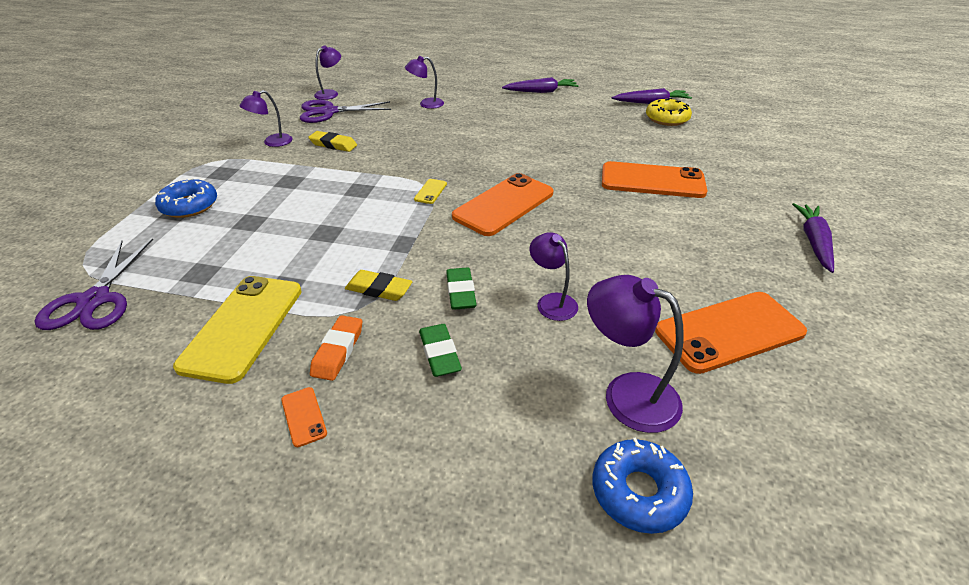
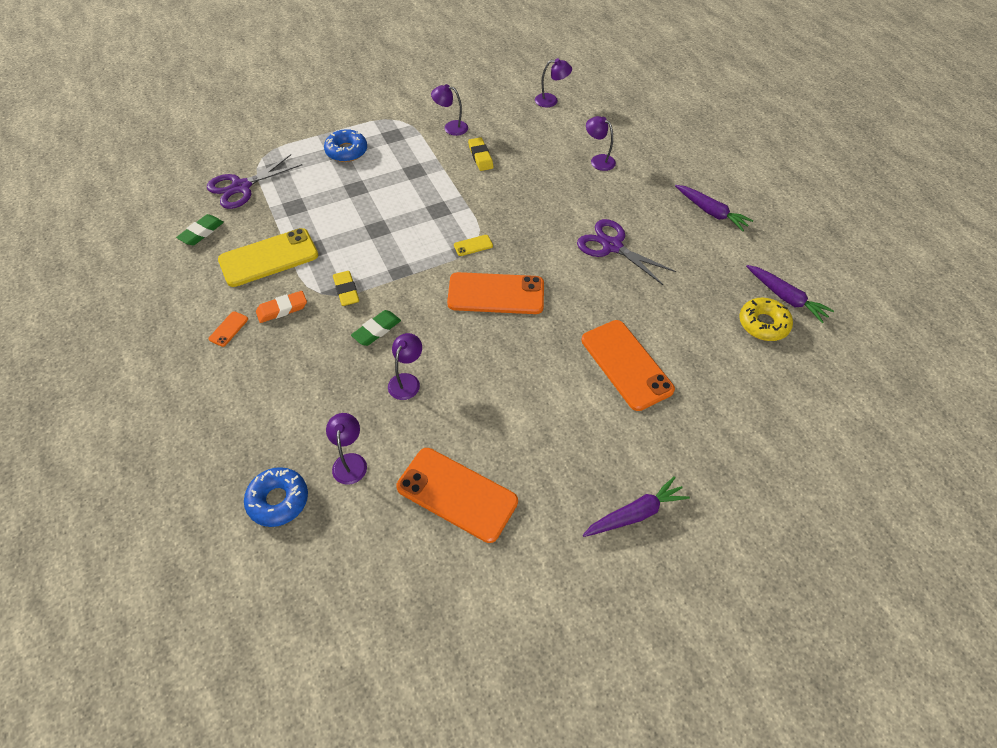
camera: 50 degrees right, 15 degrees up
(329, 112) = (523, 121): purple scissors -> purple scissors (612, 246)
(439, 353) = (315, 354): green eraser -> green eraser (201, 232)
(627, 394) = (350, 461): purple lamp -> purple lamp, size x0.65

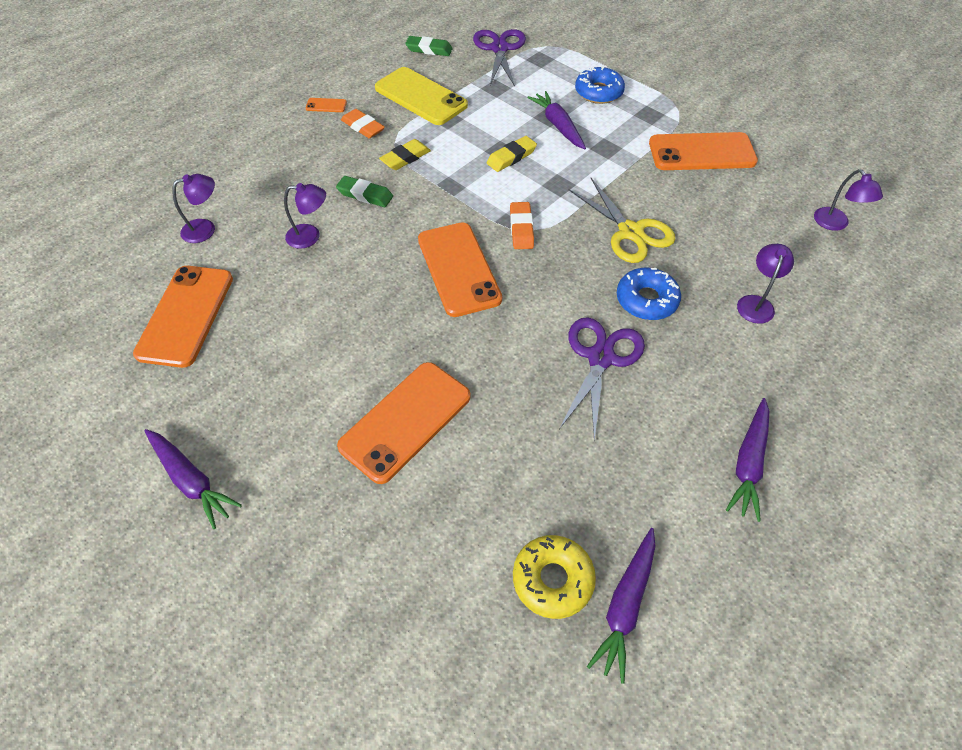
camera: 70 degrees right, 0 degrees up
(241, 187) = (499, 49): purple scissors -> purple scissors turned 60 degrees clockwise
(278, 500) = (156, 199): blue donut -> blue donut (646, 300)
(370, 187) = (558, 126): none -> purple carrot
(451, 127) = (701, 152): purple lamp -> orange phone
(473, 245) = (521, 228): yellow phone -> orange eraser
(480, 157) = (671, 191): yellow eraser -> yellow eraser (511, 157)
(508, 191) = (630, 232): none -> yellow scissors

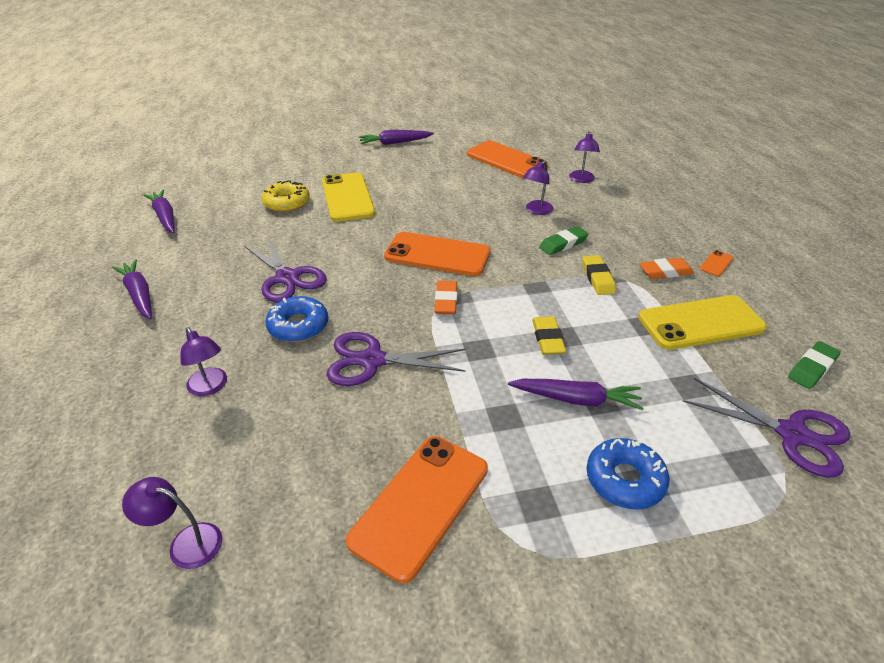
camera: 125 degrees right, 15 degrees down
(405, 421) = (348, 197): orange phone -> yellow phone
(521, 228) = (446, 301): orange eraser -> orange eraser turned 60 degrees clockwise
(552, 579) = (208, 204): yellow donut -> yellow donut (287, 203)
(630, 232) = (372, 360): yellow scissors -> purple scissors

